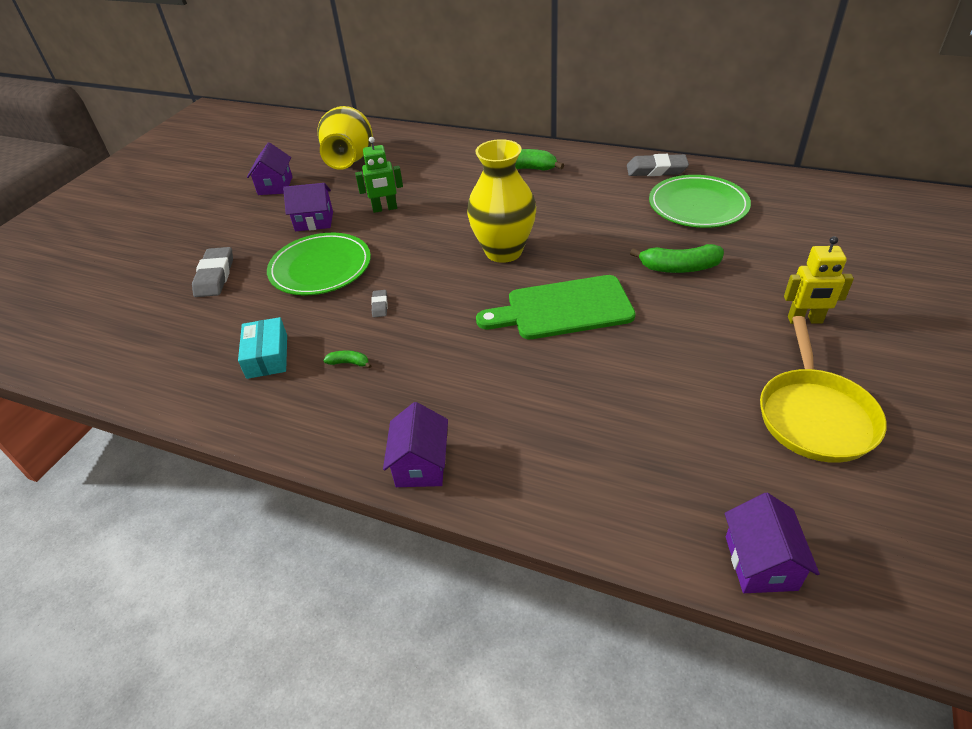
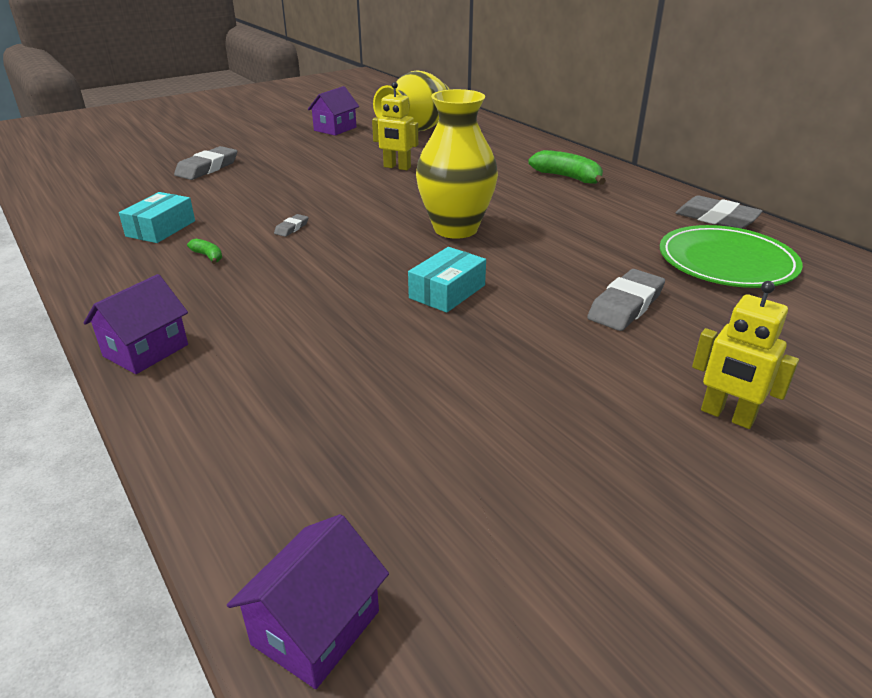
camera: 30 degrees right, 10 degrees down
(314, 221) = (329, 158): purple house -> none
(320, 268) = (287, 188): green plate -> none
(385, 209) = (397, 167): green robot -> yellow robot
(563, 309) = (447, 291): green cutting board -> turquoise box
(679, 268) = (625, 306): green banana -> grey eraser
(815, 415) = (605, 517): yellow pan -> none

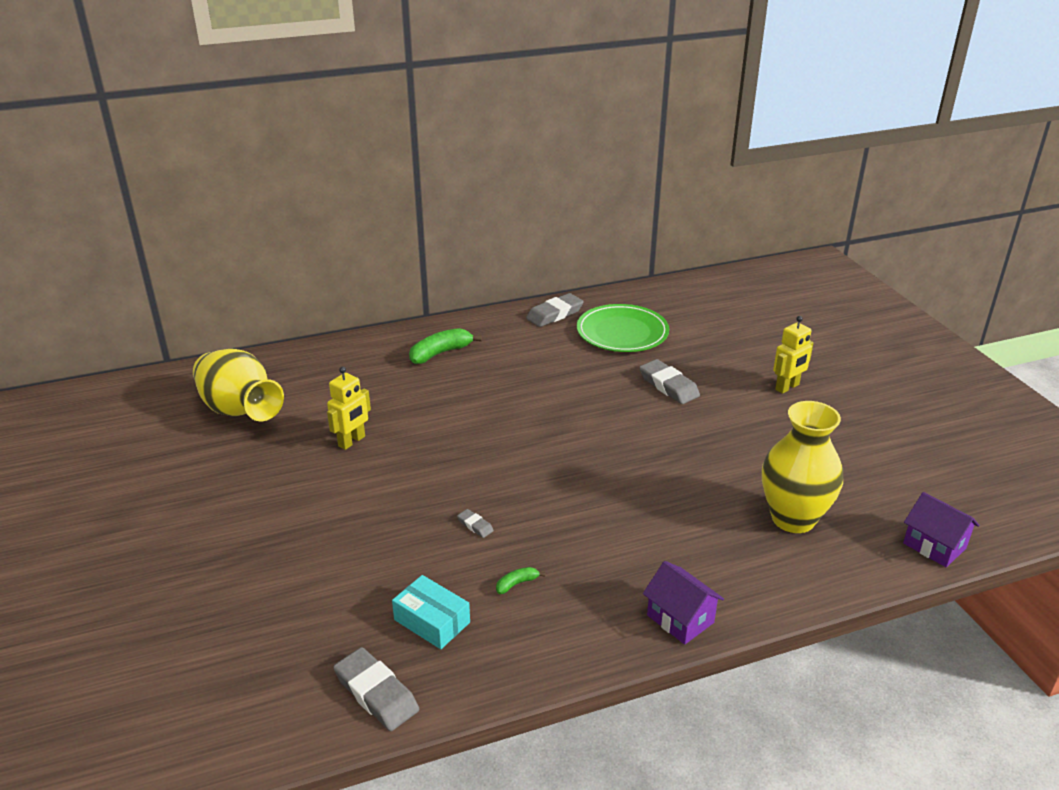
camera: 75 degrees left, 0 degrees up
(207, 168) = (255, 586): grey eraser -> grey eraser (376, 693)
(335, 129) = (183, 470): purple house -> none
(447, 291) = (628, 454): turquoise box -> none
(455, 229) = (520, 431): yellow vase -> yellow vase (793, 518)

